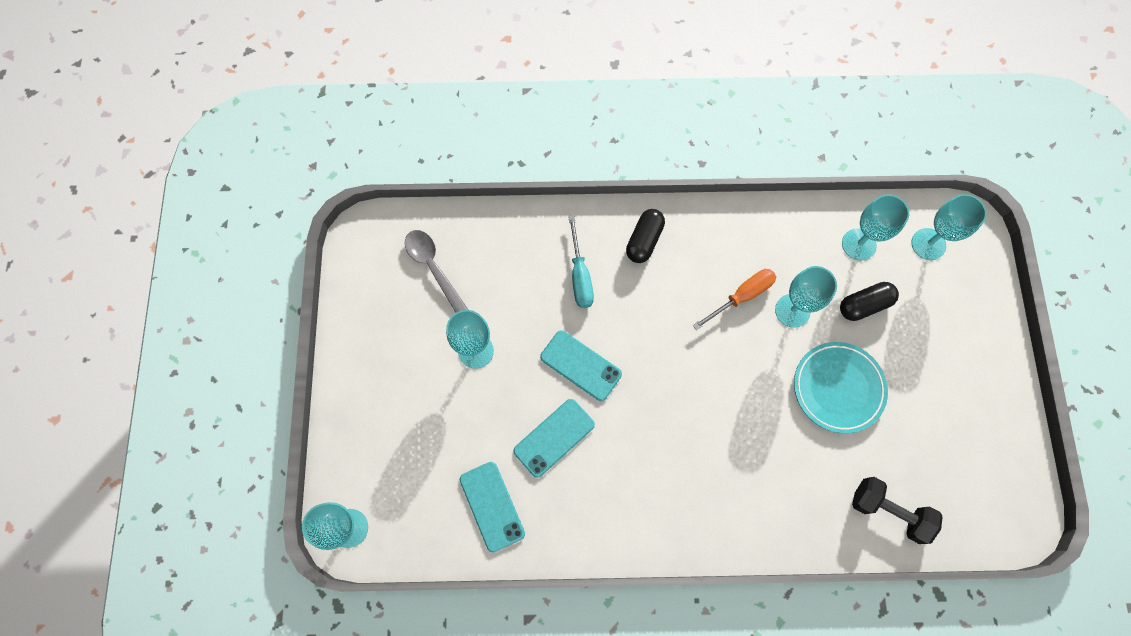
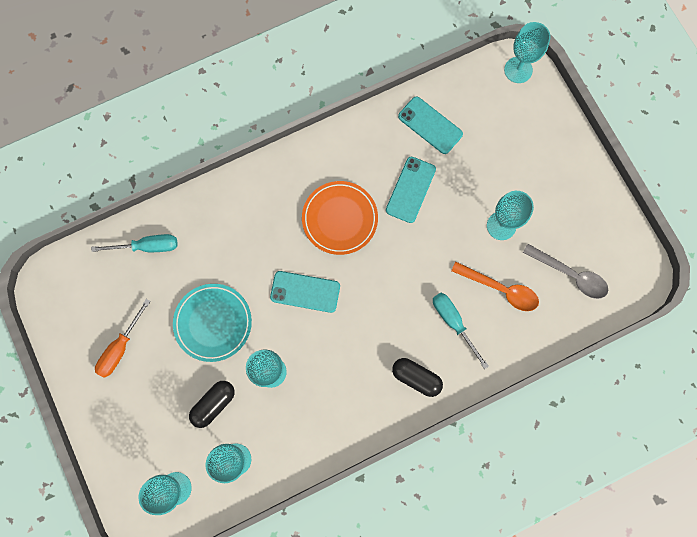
camera: 155 degrees right, 5 degrees up
(514, 286) = (500, 289): none -> orange spoon
(580, 365) = (417, 250): turquoise phone -> turquoise phone (305, 291)
(644, 240) = (416, 378): black capsule -> black capsule turned 60 degrees counterclockwise
(650, 441) = (340, 219): none -> orange plate
(741, 296) = (316, 365): orange screwdriver -> orange screwdriver (120, 347)
(888, 511) = (147, 246): black dumbbell -> turquoise screwdriver

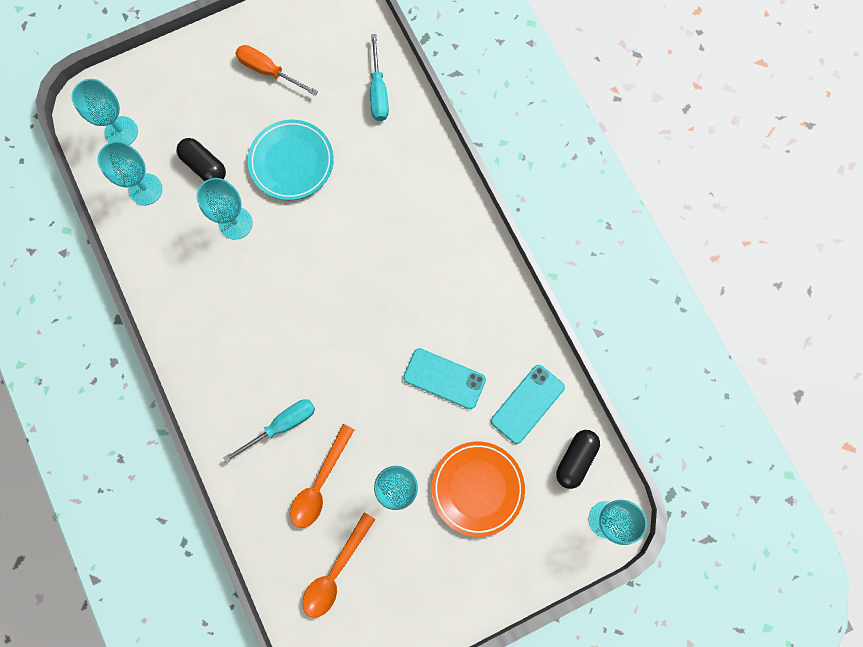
camera: 90 degrees right, 0 degrees up
(305, 291) = (323, 258): turquoise phone -> none
(340, 219) = (408, 296): orange plate -> orange plate (477, 488)
(416, 378) = (220, 381): black capsule -> black capsule (575, 459)
(570, 275) = (335, 571): grey spoon -> orange spoon

